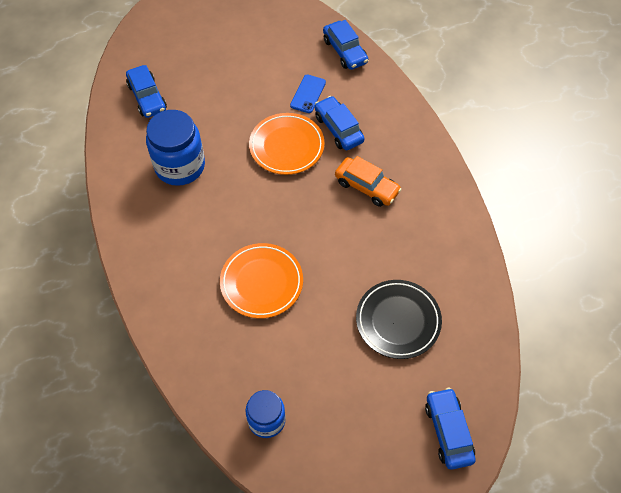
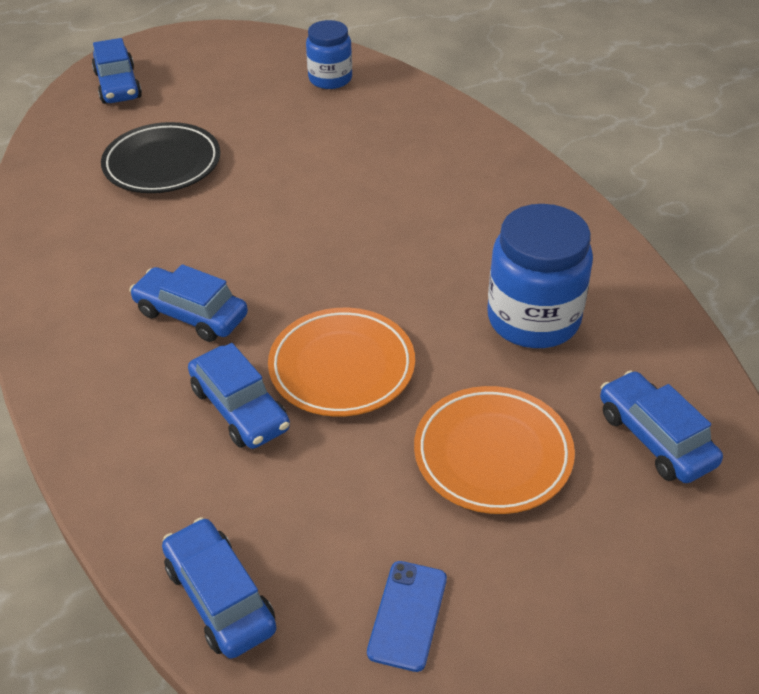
camera: 175 degrees right, 15 degrees down
(261, 282) = (356, 186): orange plate -> orange plate (493, 454)
(308, 94) = (307, 476): blue phone -> blue phone (407, 615)
(366, 187) = (191, 314): orange car -> blue car

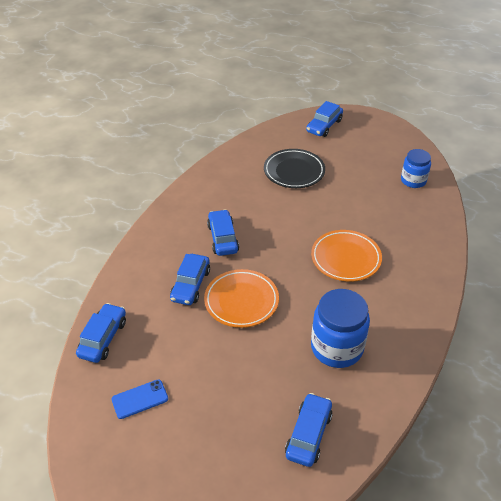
camera: 50 degrees right, 0 degrees up
(493, 454) = (242, 379): orange plate -> orange plate (345, 258)

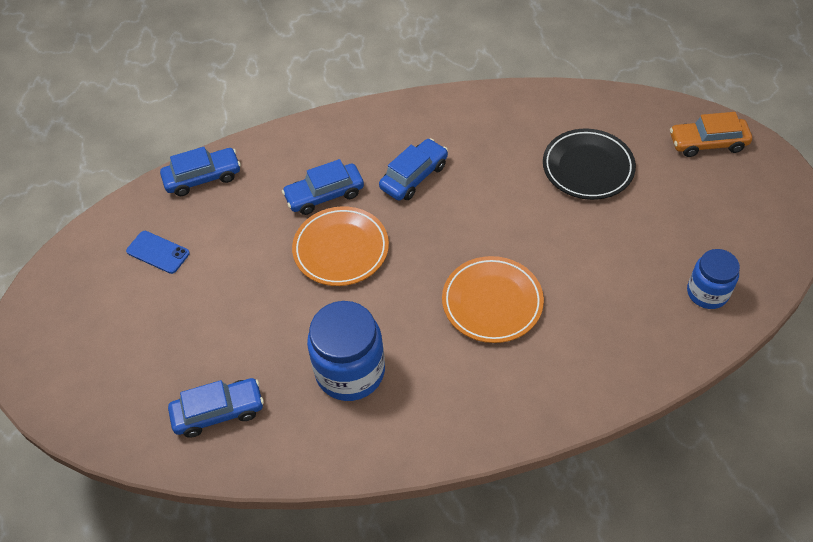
camera: 55 degrees right, 10 degrees up
(324, 126) = (707, 143): blue car -> orange car

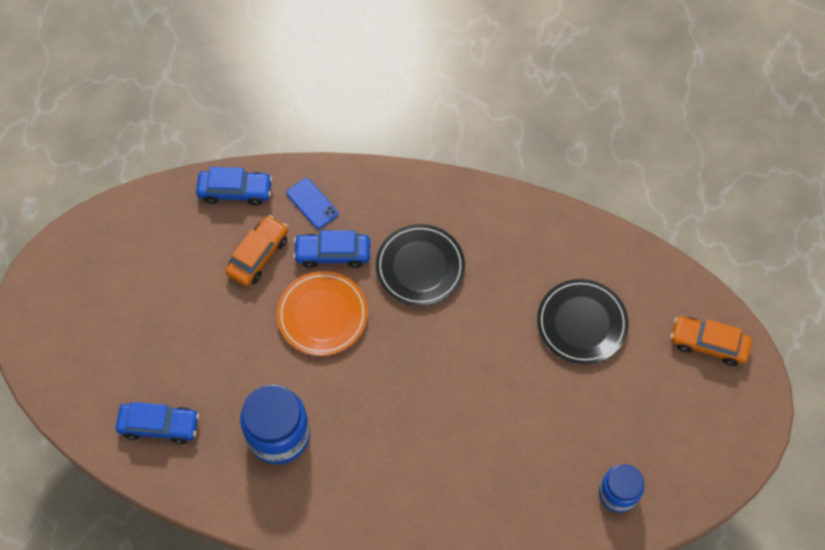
camera: 20 degrees right, 10 degrees up
(158, 252) = (168, 253): blue phone -> blue phone (312, 203)
(251, 222) = (258, 255): none -> orange car
(414, 176) = (420, 267): blue car -> black plate
(492, 302) = (426, 422): orange plate -> none

